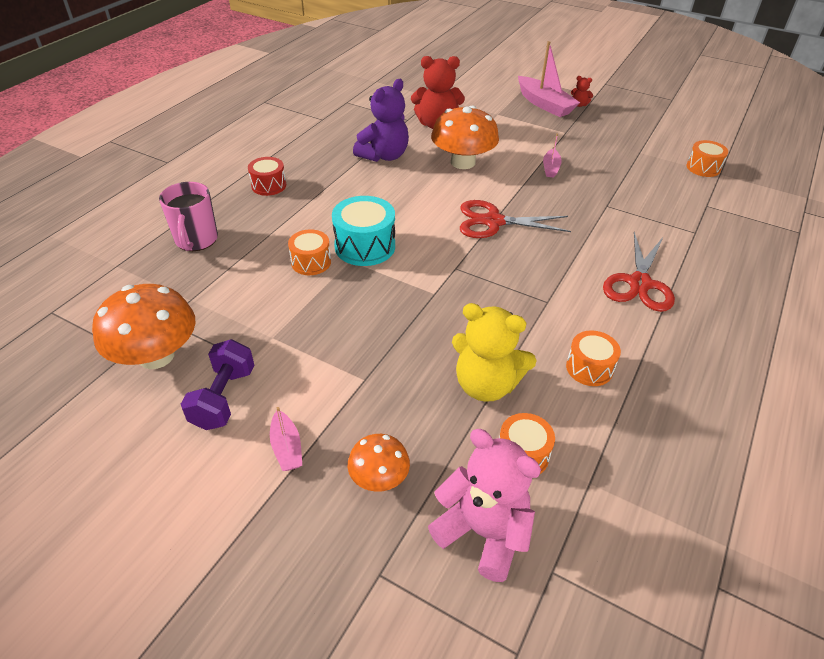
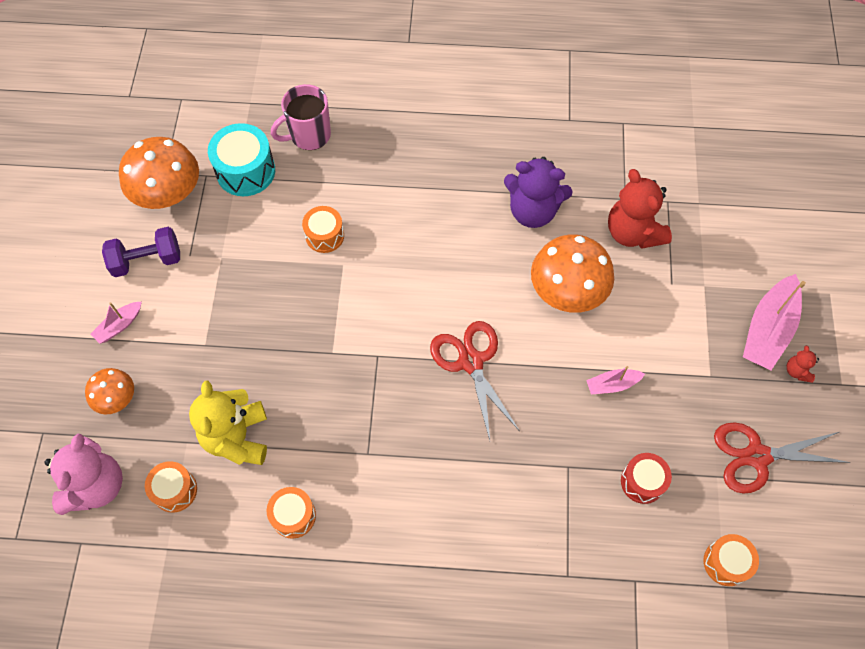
camera: 65 degrees right, 20 degrees up
(269, 185) = (419, 141): red drum -> red drum (642, 482)
(365, 246) = (369, 266): turquoise drum -> turquoise drum (245, 171)
(639, 283) = (439, 533): red scissors -> red scissors (757, 456)

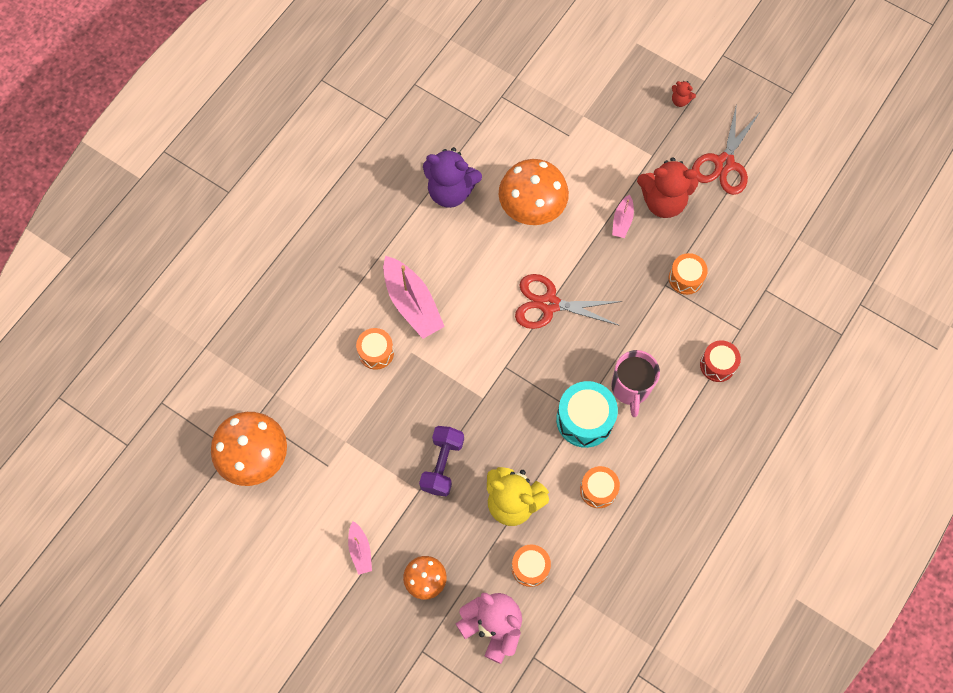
camera: 60 degrees left, 5 degrees up
(147, 260) = (311, 502): purple dumbbell -> purple dumbbell (442, 465)
(245, 171) = (273, 384): turquoise drum -> turquoise drum (584, 419)
(309, 135) = (271, 317): pink mug -> pink mug (630, 388)
(533, 211) = (450, 191): purple teddy bear -> purple teddy bear turned 60 degrees clockwise
(633, 232) = (512, 135): red teddy bear -> red teddy bear (663, 201)
(642, 482) = (702, 244): red drum -> red drum (717, 365)
(726, 563) = (783, 228): orange drum -> orange drum (685, 278)
(768, 330) = (640, 98): pink boat -> pink boat (412, 303)

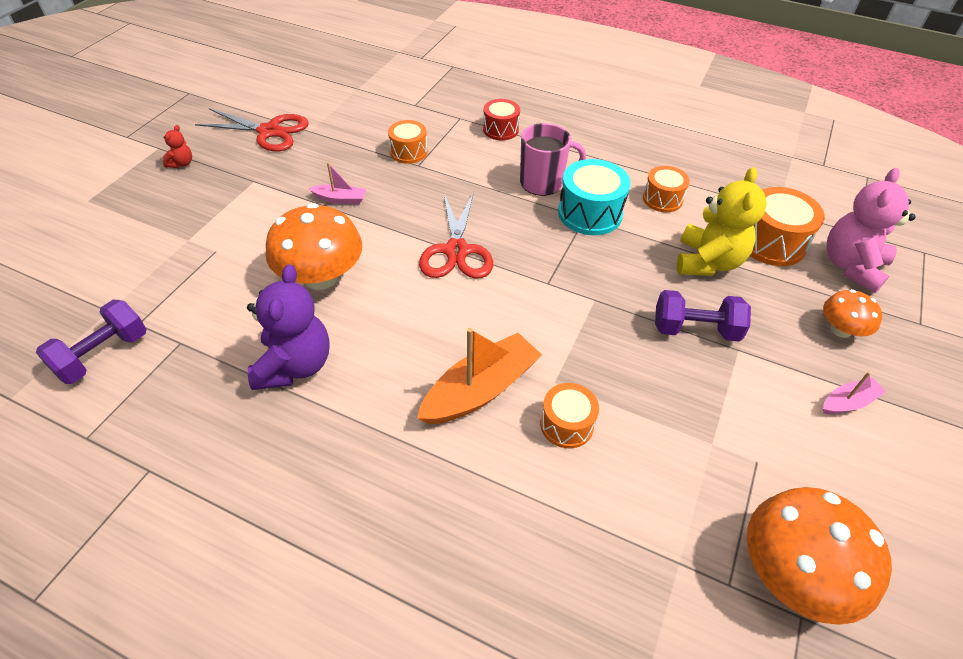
camera: 100 degrees left, 20 degrees down
(412, 303) = (480, 390): pink boat -> orange boat
(477, 81) = (103, 355): none -> purple dumbbell
(530, 567) = (771, 242): orange drum -> orange drum, size x1.58
(663, 201) = (315, 170): red teddy bear -> none

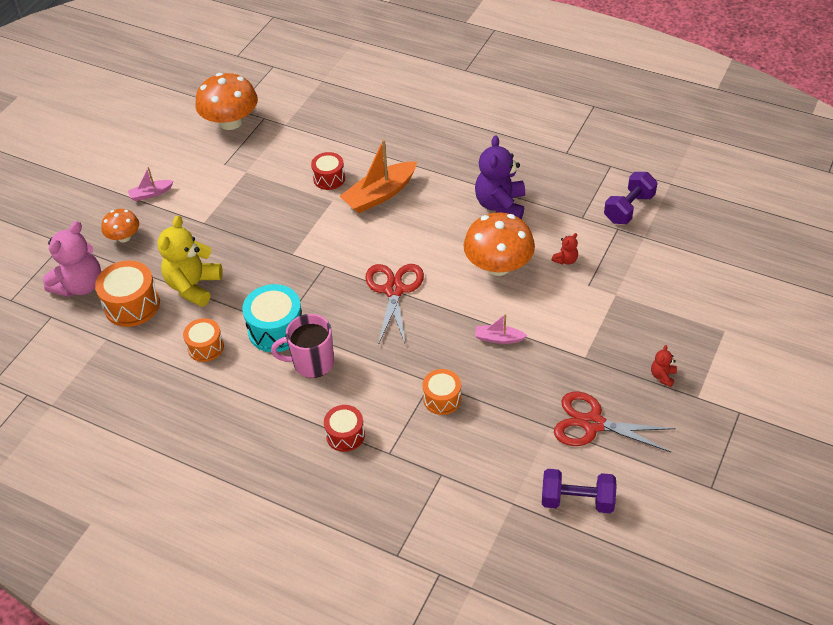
camera: 175 degrees left, 0 degrees up
(230, 281) = (565, 260): none -> red teddy bear
(566, 424) = (329, 178): orange drum -> red drum
(695, 329) = (227, 234): purple dumbbell -> purple dumbbell (577, 500)

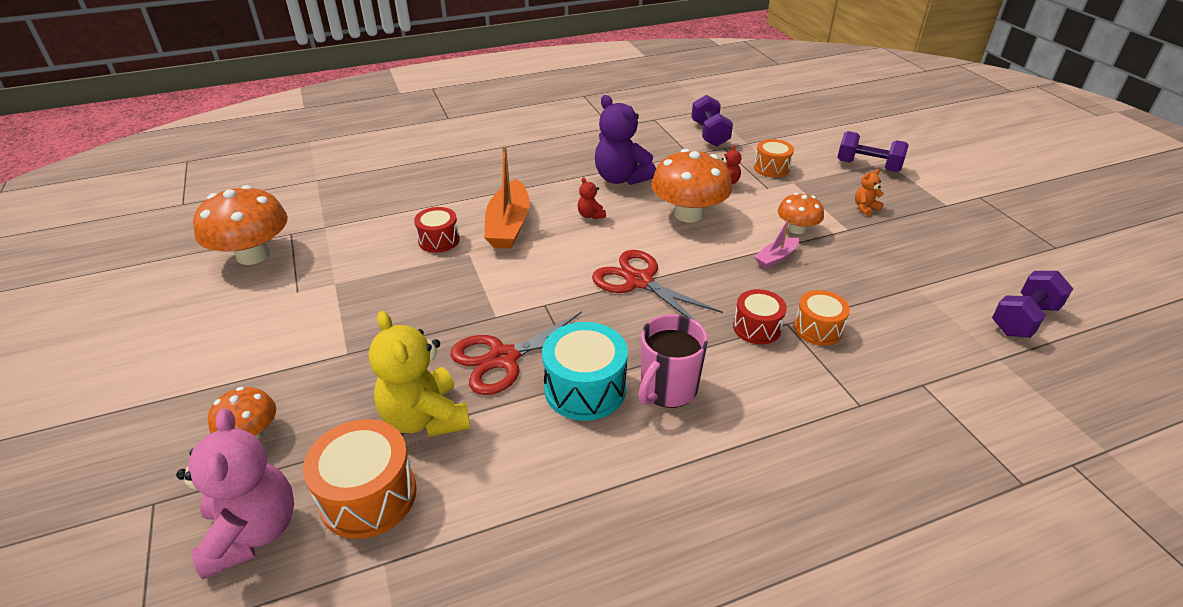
camera: 50 degrees left, 10 degrees down
(151, 194) = (231, 369): pink boat -> none
(205, 347) = (533, 465): orange drum -> orange drum (771, 168)
(345, 435) = (802, 423): red drum -> red drum (757, 328)
(549, 330) = (797, 229): none -> orange mushroom
(593, 423) = (932, 264): red scissors -> red scissors (503, 358)
(629, 352) = (865, 208): none -> orange teddy bear
(662, 376) = (908, 207): red teddy bear -> red teddy bear (590, 215)
(701, 323) = (868, 166): none -> purple dumbbell

